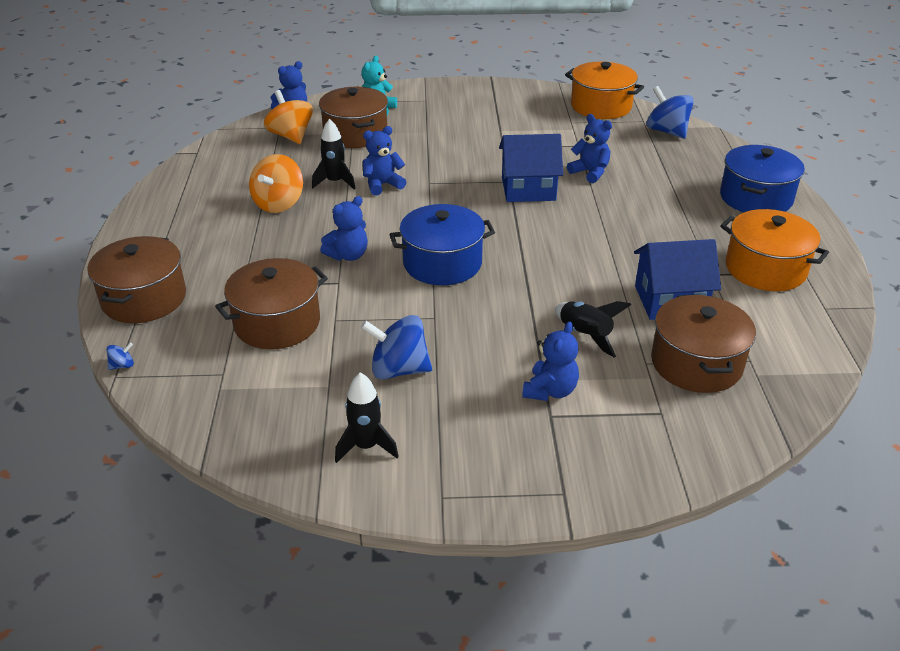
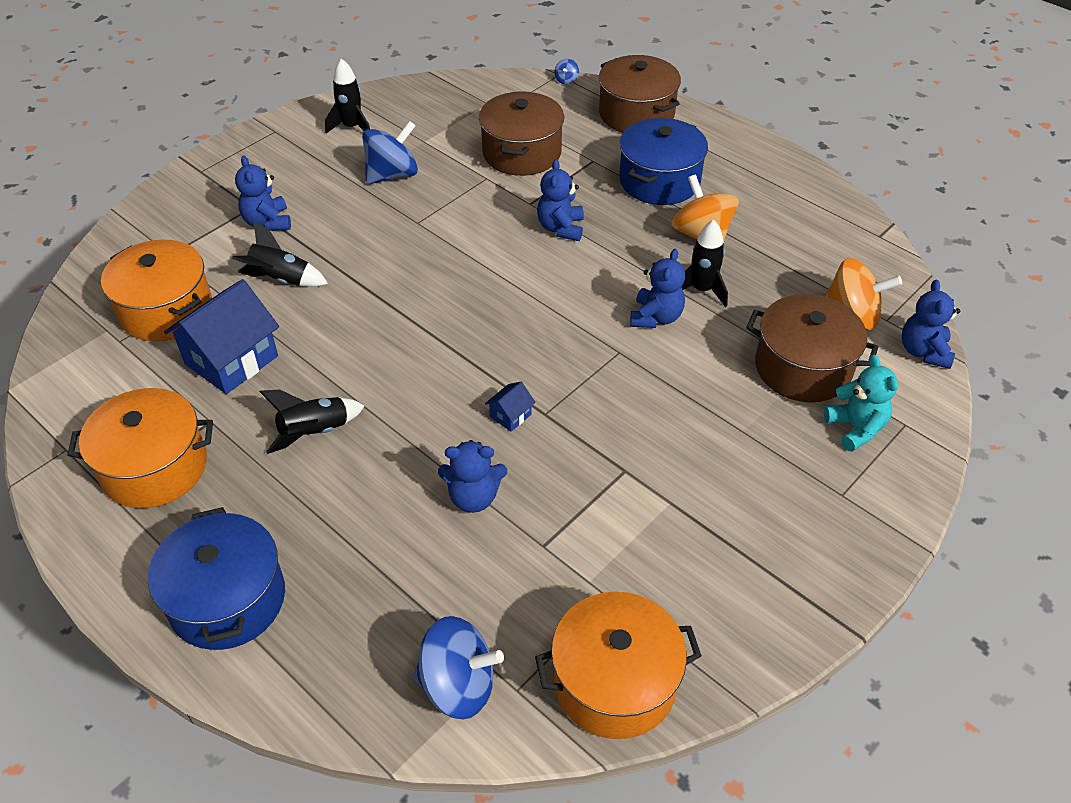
camera: 135 degrees right, 10 degrees up
(442, 263) = (475, 270): blue pot -> blue pot (659, 181)
(528, 189) = (510, 415): blue house -> blue house, size x0.43
(648, 236) = (315, 432): none -> black rocket
(696, 363) = (166, 310): brown pot -> orange pot

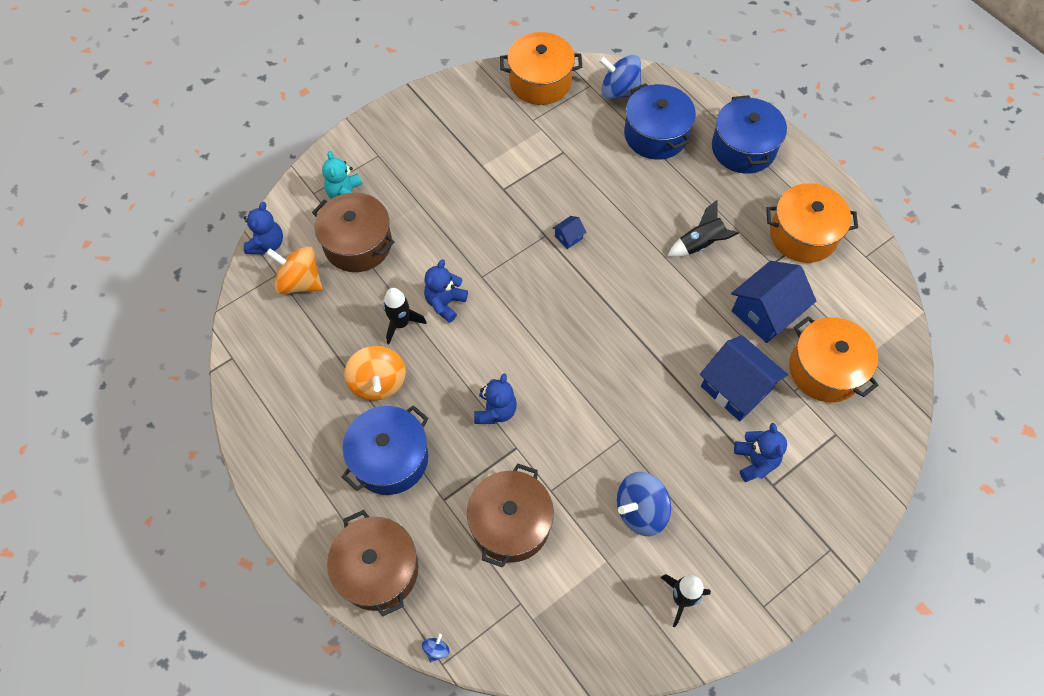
camera: 170 degrees left, 15 degrees up
(281, 279) = (736, 388): black rocket -> blue house
(385, 602) = (655, 134): none -> blue pot
(473, 497) = (600, 186): blue teddy bear -> none

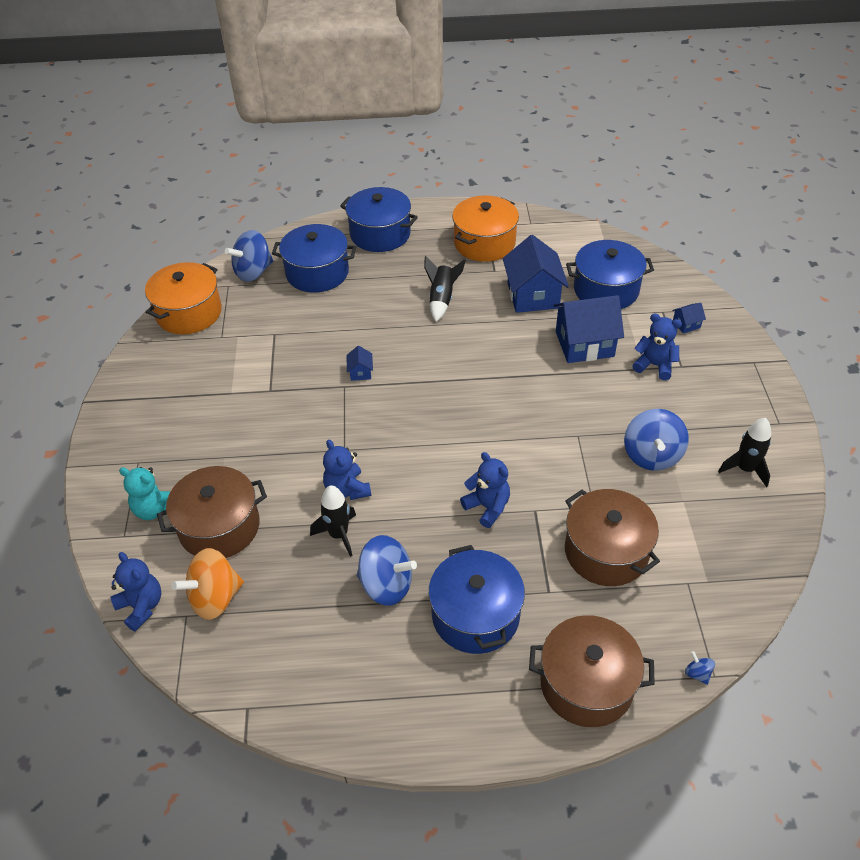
camera: 55 degrees left, 15 degrees down
(378, 382) = (386, 585): orange spinning top -> blue spinning top
(825, 369) = (606, 290): orange pot -> blue pot
(834, 464) = (686, 324): none -> blue house

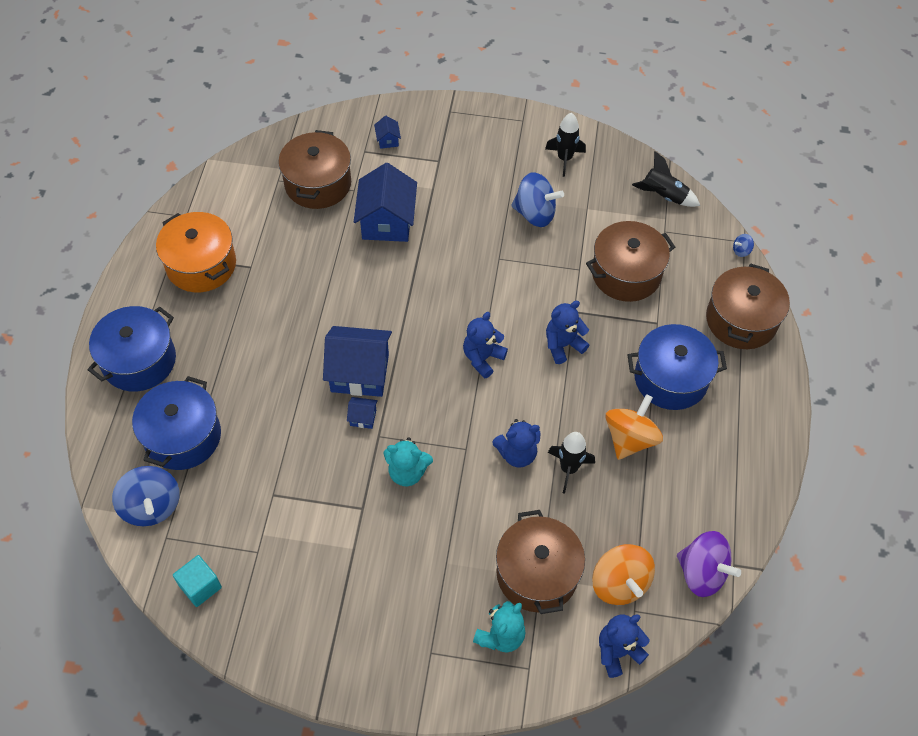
camera: 80 degrees left, 10 degrees up
(189, 313) = (200, 586): orange pot -> turquoise cube
(234, 675) = (702, 573): none -> purple spinning top
(311, 413) = (407, 472): none -> turquoise teddy bear
(386, 585) = (630, 439): blue spinning top -> orange spinning top
(441, 299) = (278, 323): black rocket -> black rocket (664, 196)
(533, 295) = (303, 244): blue house -> blue house (360, 373)
(606, 290) = (318, 184): blue pot -> brown pot
(654, 365) = (432, 179): blue teddy bear -> blue teddy bear (482, 358)

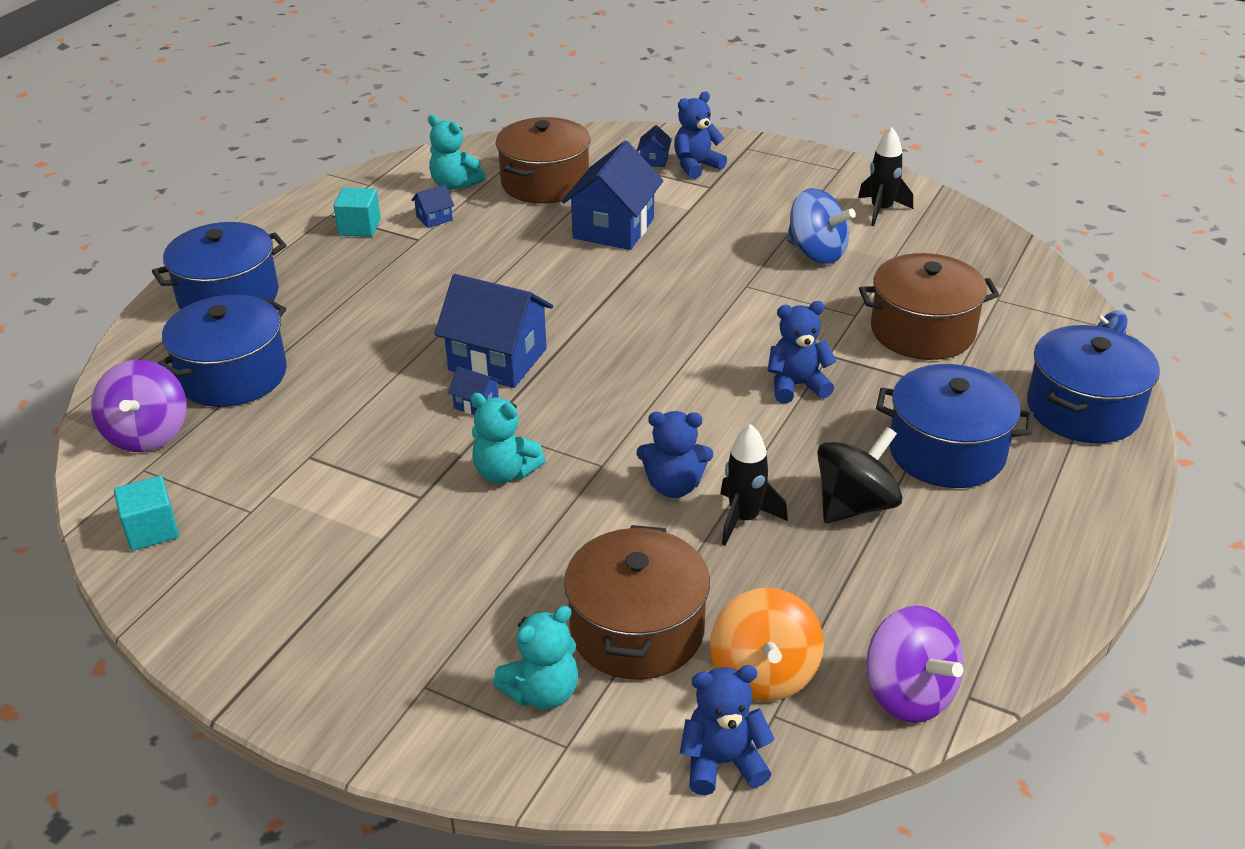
camera: 20 degrees right, 20 degrees down
(152, 506) = (148, 434): blue spinning top -> purple spinning top
(201, 265) = (359, 227): orange pot -> turquoise cube
(251, 201) = (455, 185): none -> turquoise teddy bear
(252, 242) = (434, 218): none -> blue house
(482, 358) = (674, 377): blue teddy bear -> blue teddy bear (696, 166)
(630, 439) = (854, 505): orange spinning top -> black spinning top
(664, 196) = (1009, 265): black rocket -> none
(741, 320) = (1083, 409): brown pot -> blue pot

